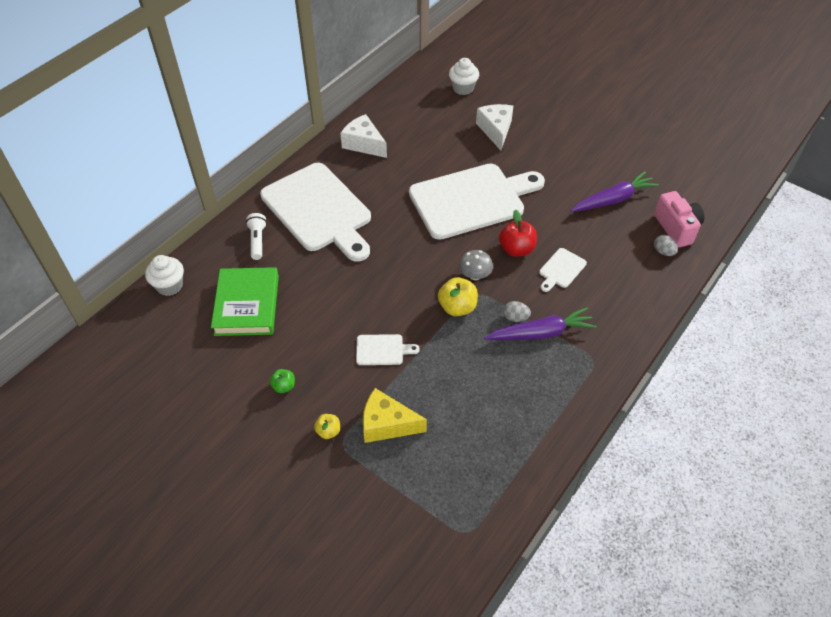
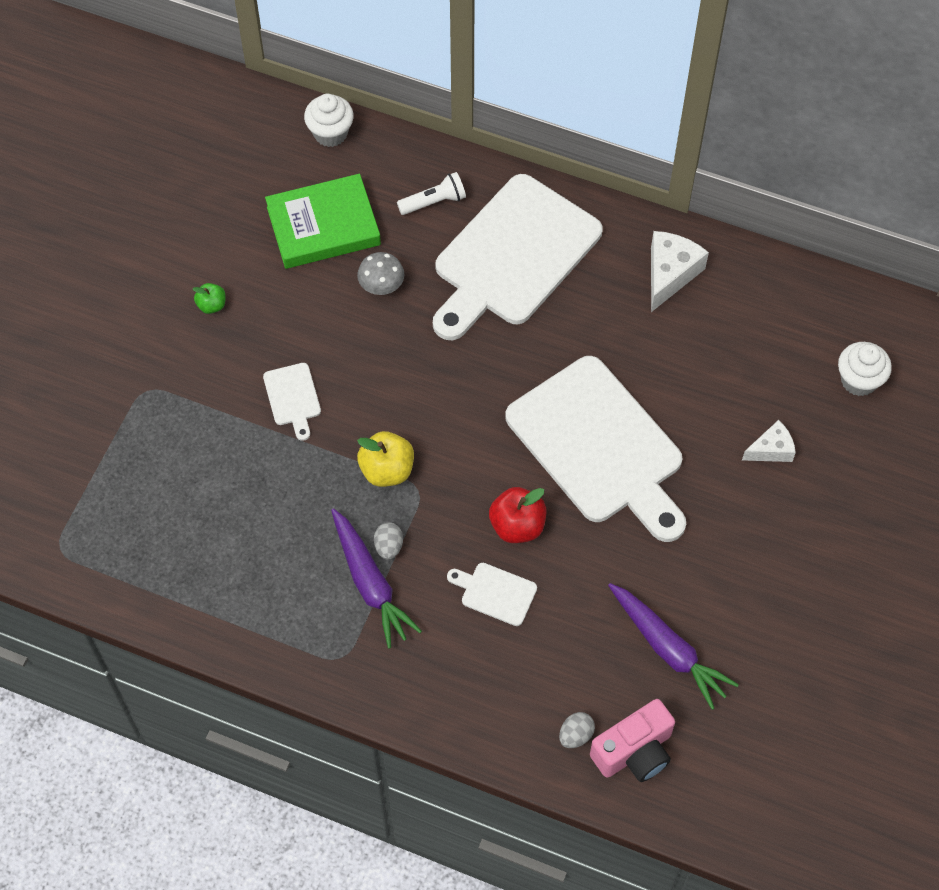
camera: 75 degrees right, 10 degrees up
(328, 431) = (160, 371): yellow apple -> none
(387, 424) = (184, 430): yellow cheese -> none
(475, 275) = (451, 480): grey mushroom -> grey mushroom (381, 286)
(496, 130) = (771, 450): white cheese -> white cheese, size x0.63

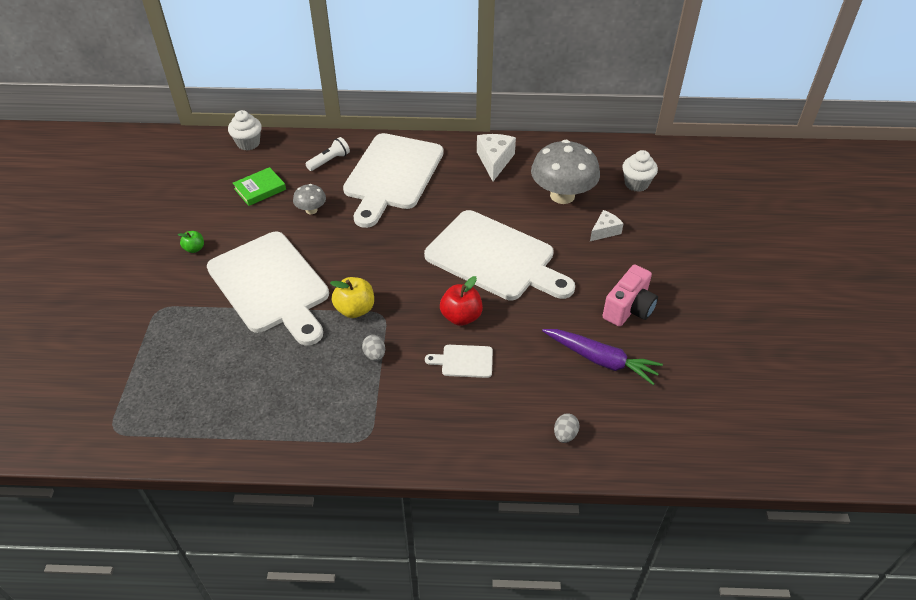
camera: 20 degrees left, 15 degrees down
(293, 397) = (271, 285): white cutting board -> white cutting board, size x2.49
(323, 226) = (260, 189): green book -> green book, size x0.61
(370, 583) = (370, 382): purple carrot -> none
(634, 752) = (612, 432): pink camera -> pink camera (629, 309)
(740, 368) = (562, 195): none -> grey mushroom

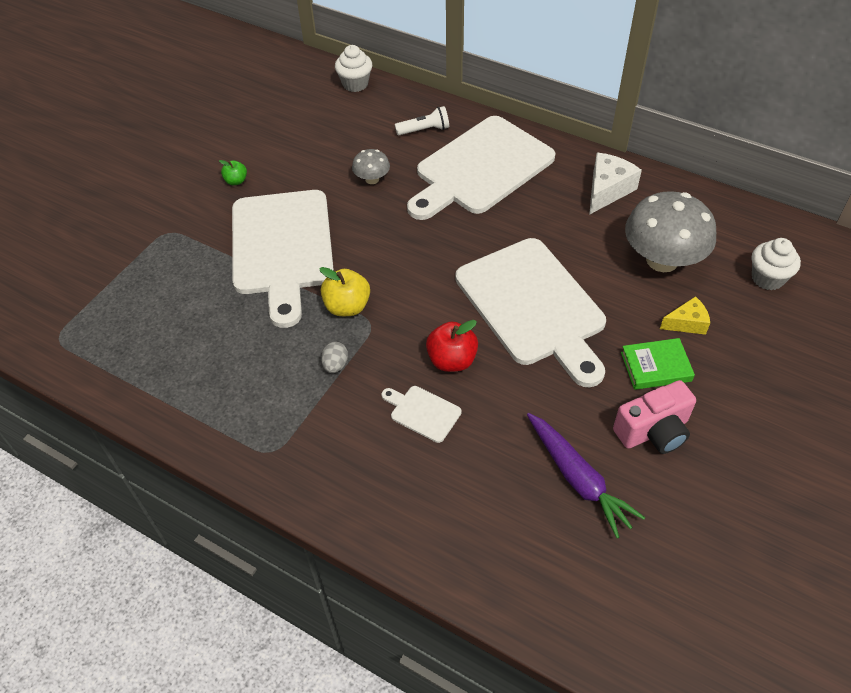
camera: 30 degrees right, 5 degrees up
(260, 189) = (336, 138): green book -> green book (656, 366)
(565, 435) = (478, 548): grey egg -> none
(605, 231) = (687, 323): white cheese -> yellow cheese

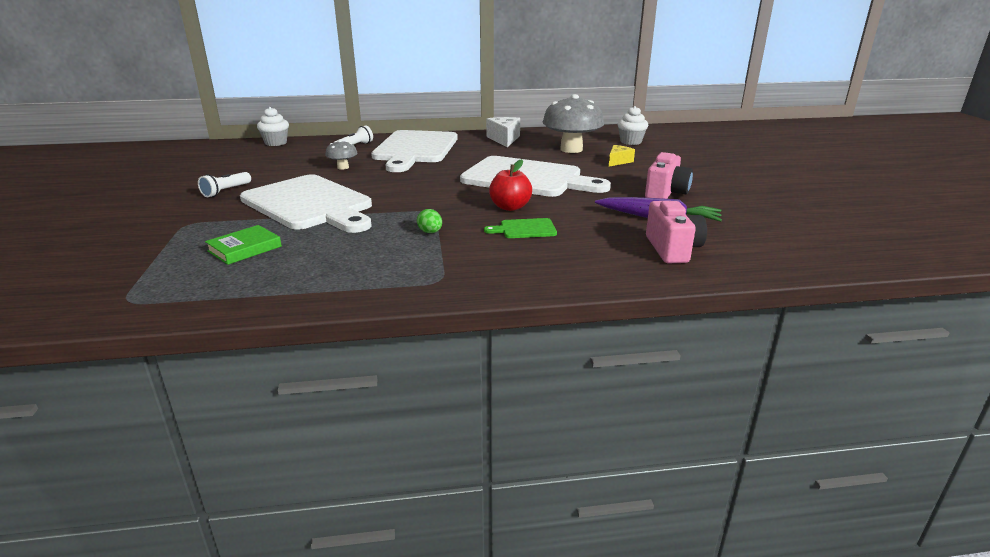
camera: 40 degrees left, 25 degrees down
(236, 181) = (226, 191): green apple -> white flashlight
(335, 365) = (430, 232): grey egg -> green egg
(347, 306) = (401, 210): yellow apple -> none
(423, 412) = (525, 229): white cutting board -> green cutting board
(522, 542) = (672, 249): none -> pink camera
(656, 366) = (628, 176): green book -> green book (244, 248)

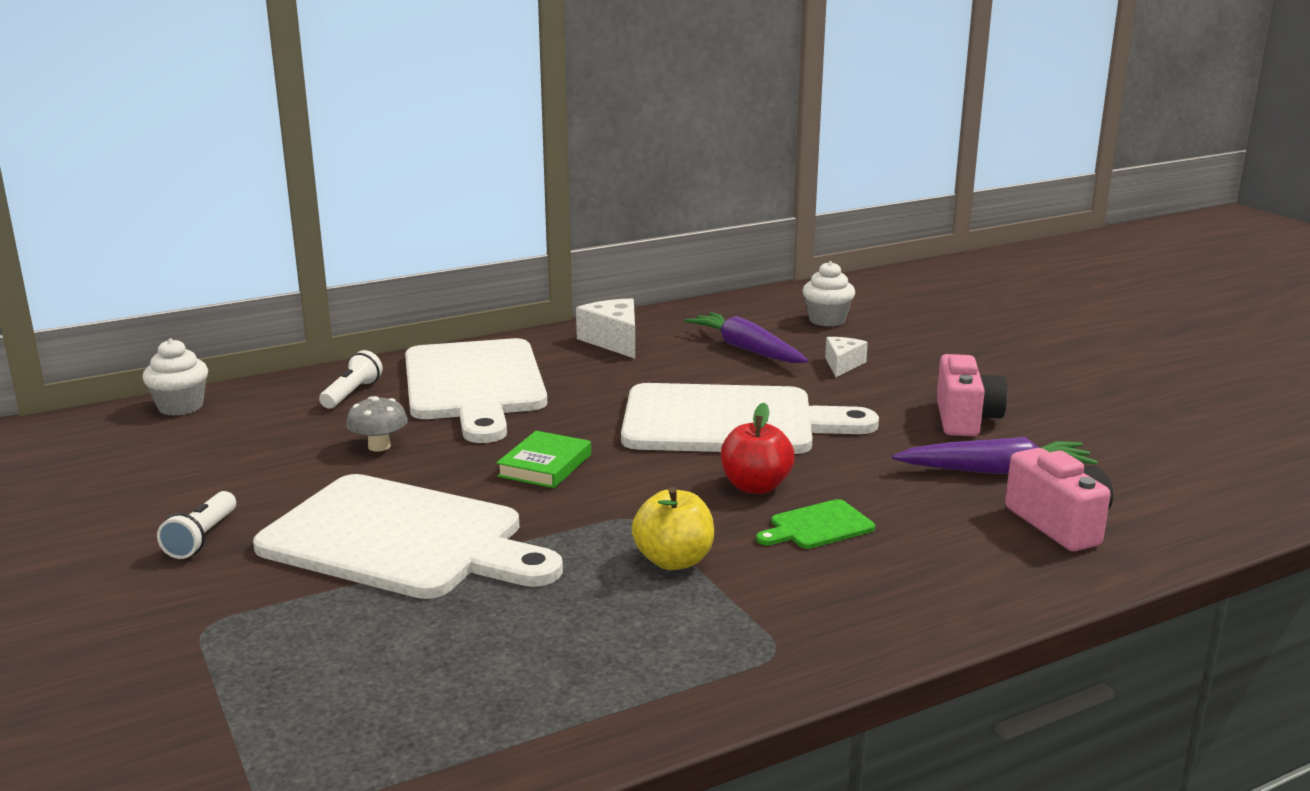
camera: 20 degrees left, 5 degrees down
(244, 248) = (379, 658): green book -> green book (545, 465)
(430, 232) = (674, 561): green egg -> yellow apple
(571, 149) = (746, 349): grey mushroom -> purple carrot
(618, 161) = (842, 365): yellow cheese -> white cheese

